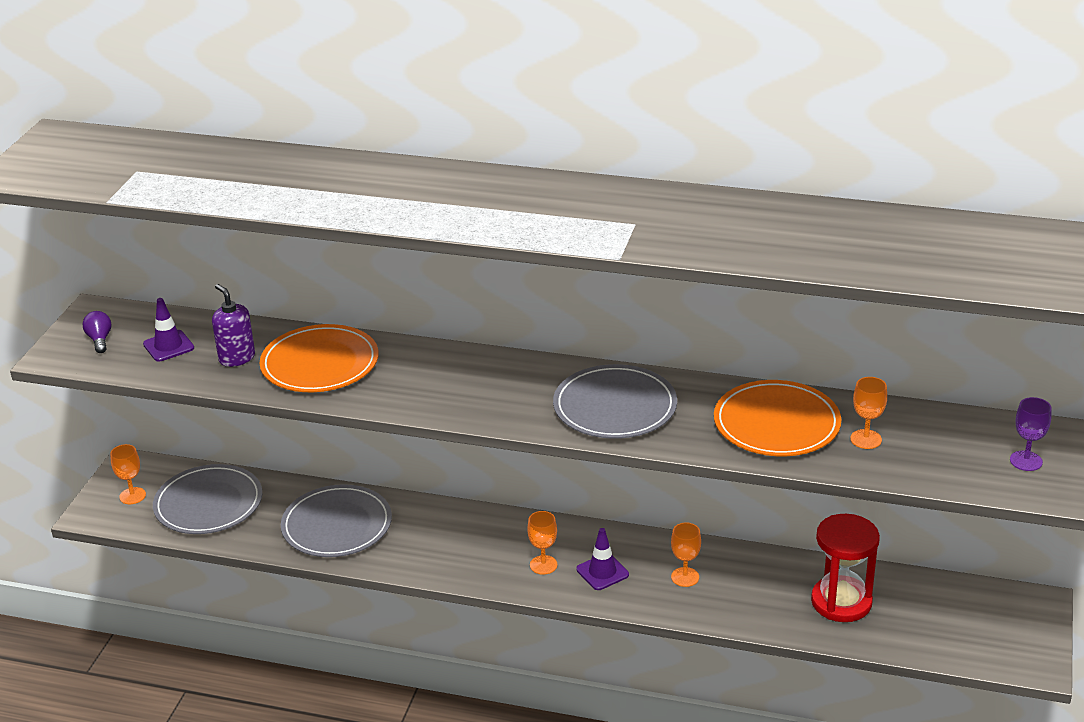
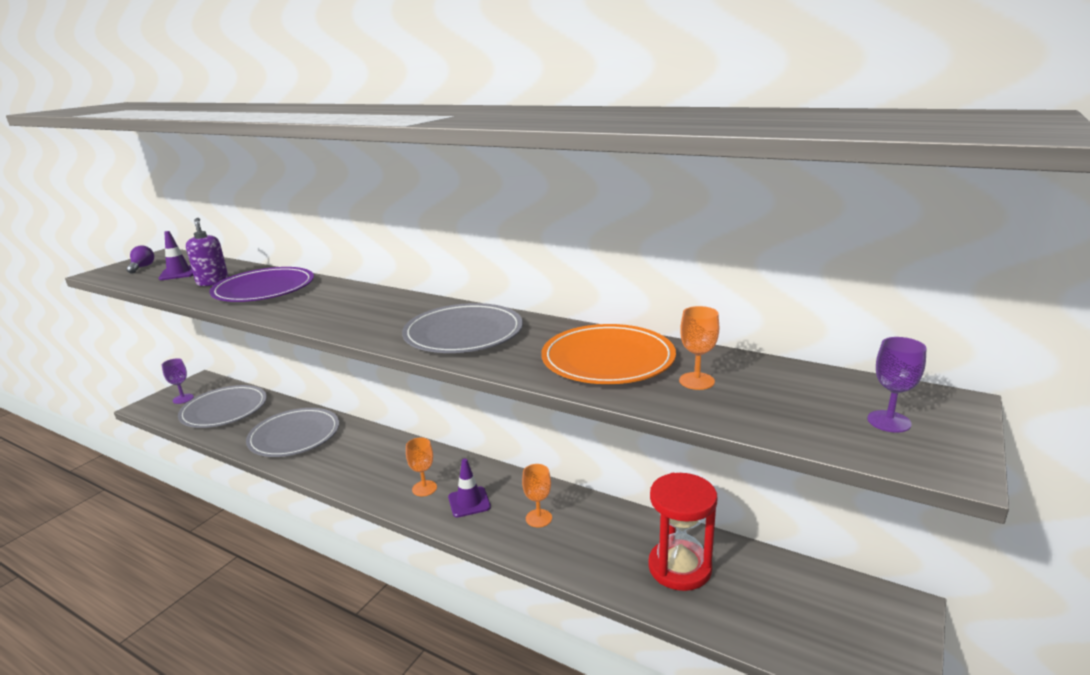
camera: 15 degrees right, 10 degrees down
(132, 496) = (183, 399): orange goblet -> purple goblet
(320, 363) = (264, 289): orange plate -> purple plate

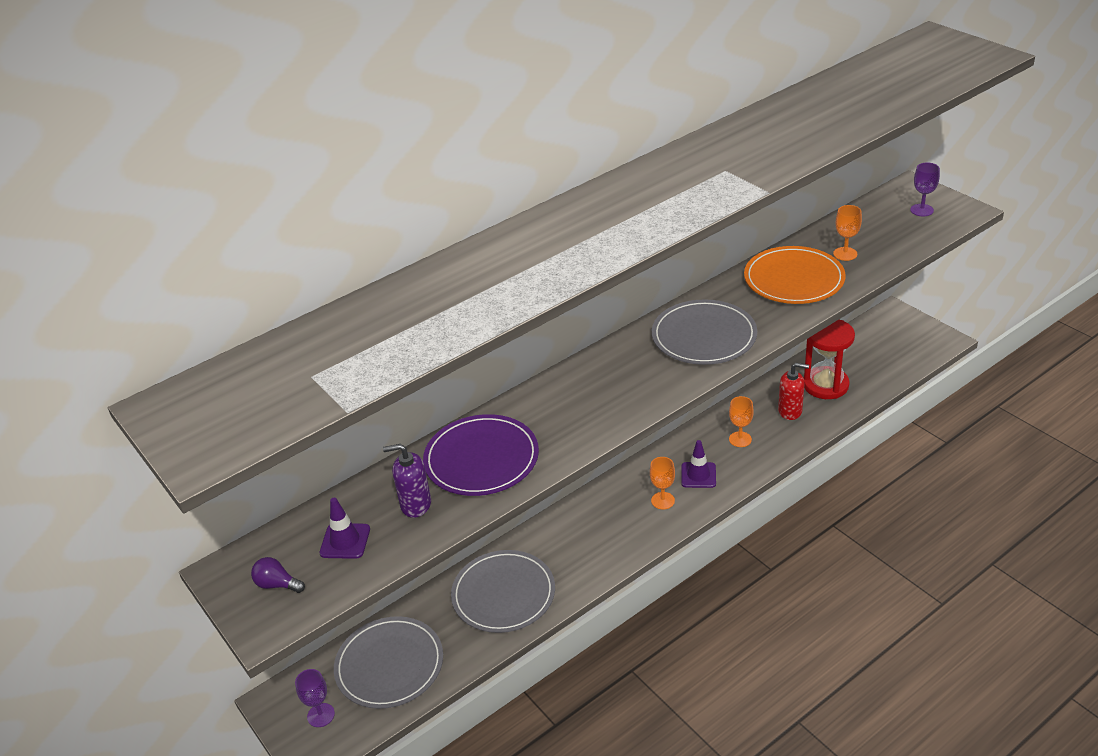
camera: 65 degrees left, 15 degrees up
(609, 547) = (790, 411): none -> red soap dispenser

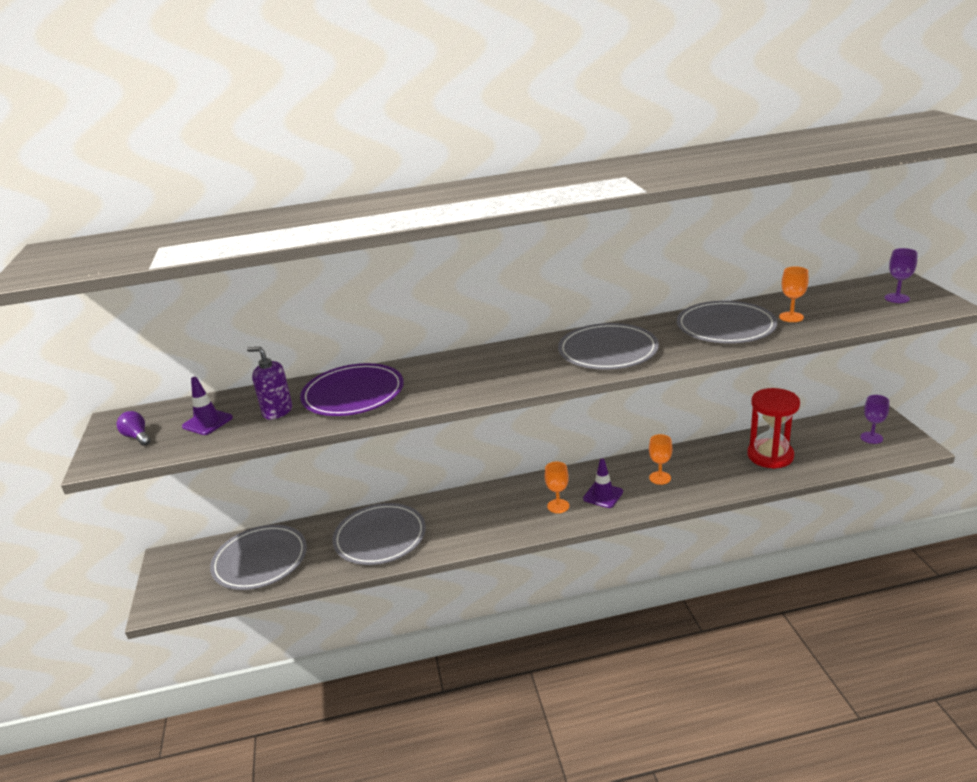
camera: 25 degrees right, 10 degrees down
(321, 715) = (187, 578): purple goblet -> purple goblet (871, 438)
(790, 411) = (722, 468): red soap dispenser -> none
(794, 279) = (725, 326): orange plate -> grey plate

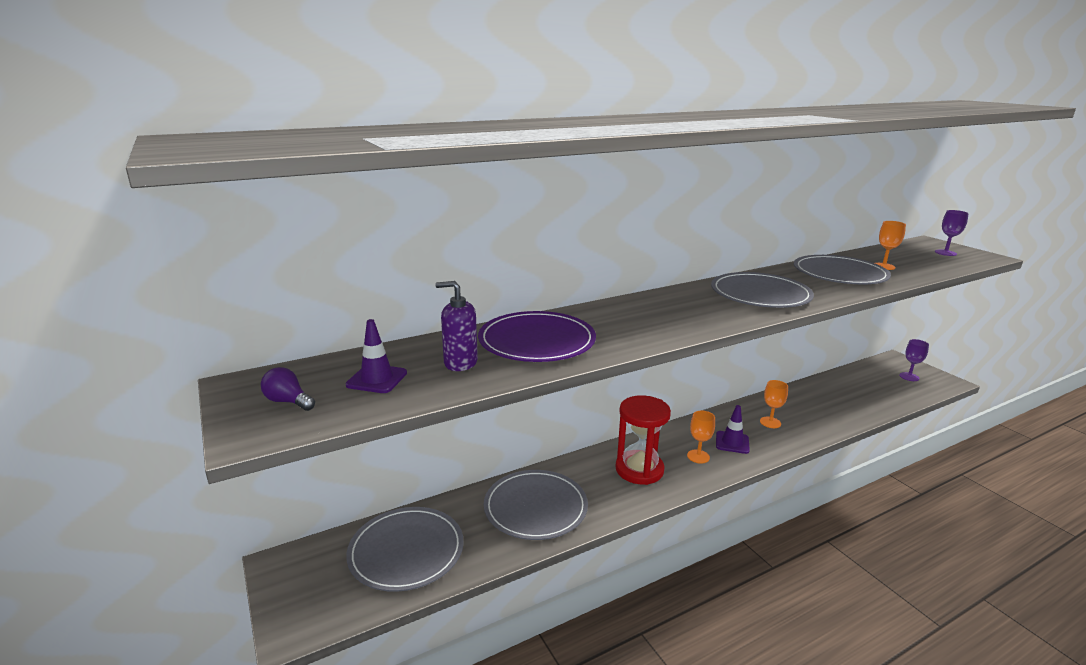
camera: 20 degrees left, 5 degrees down
(770, 456) = (845, 396): red hourglass -> red hourglass (639, 469)

